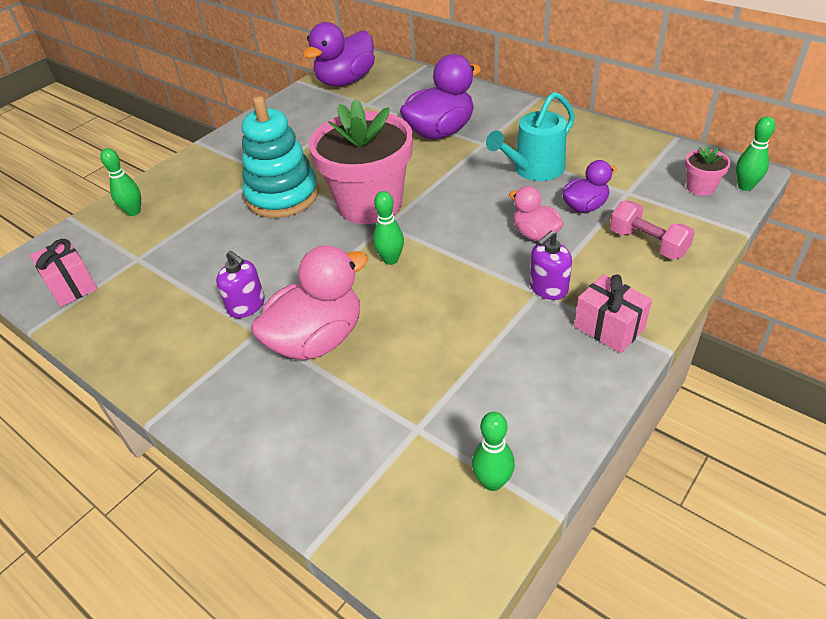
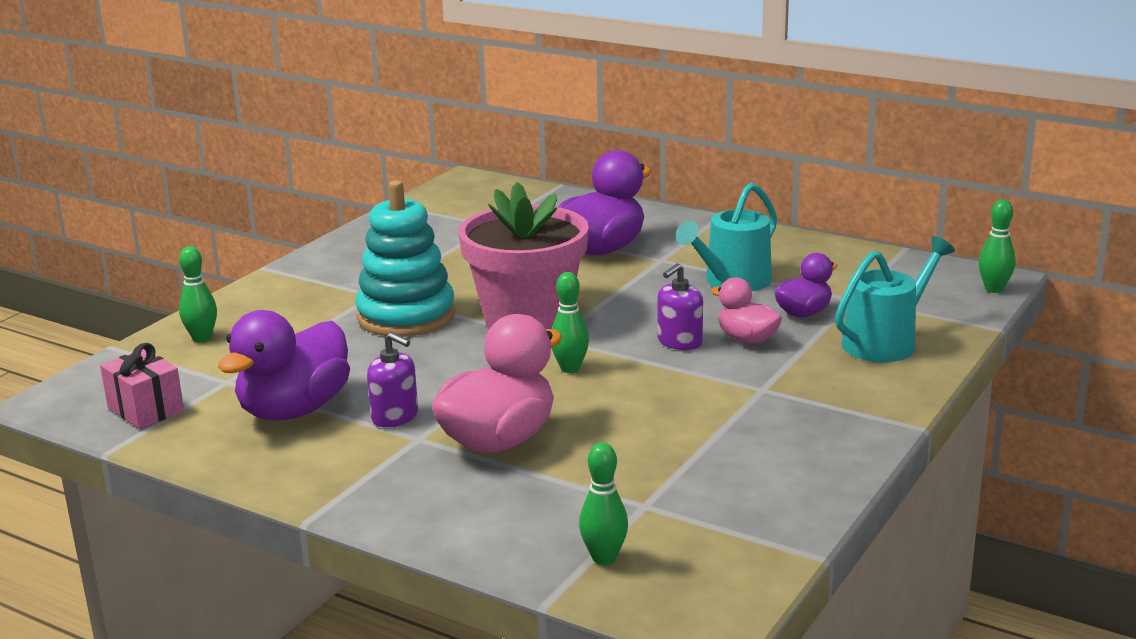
camera: 10 degrees left, 20 degrees down
(345, 81) = (455, 202): purple duck -> purple duck (294, 410)
(492, 482) = (743, 539): green bowling pin -> green bowling pin (604, 558)
(548, 288) = (773, 384): purple soap dispenser -> purple soap dispenser (679, 342)
(609, 327) = (852, 414): pink gift -> none
(647, 243) = (885, 342): pink dumbbell -> turquoise watering can
(700, 187) = (941, 291): pink flower pot -> none

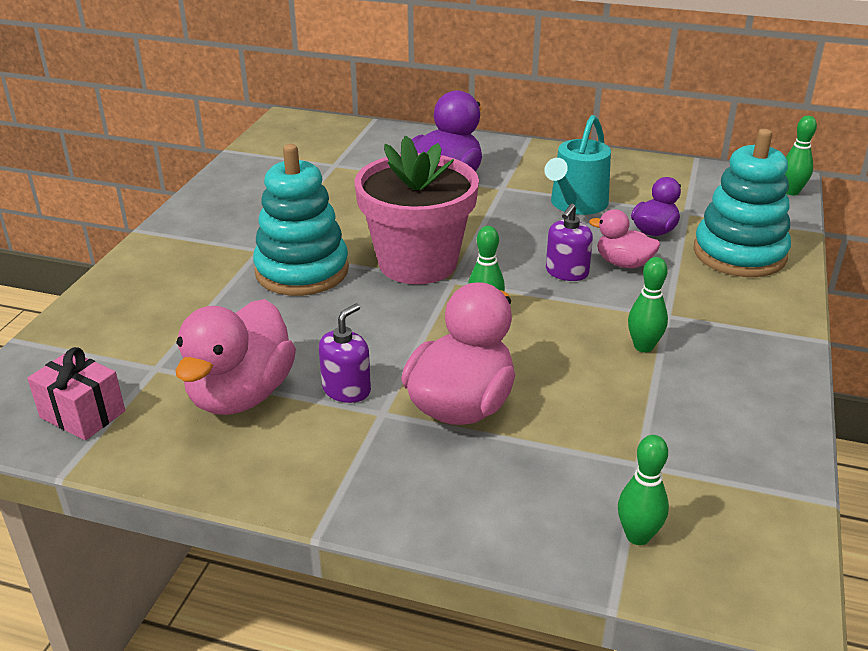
camera: 15 degrees left, 10 degrees up
(202, 338) = (108, 318): green bowling pin -> green bowling pin (643, 347)
(294, 410) = (241, 395): purple duck -> pink duck
(395, 416) = (346, 389): purple soap dispenser -> purple soap dispenser turned 75 degrees counterclockwise
(885, 342) = (739, 254): turquoise watering can -> turquoise stacking toy

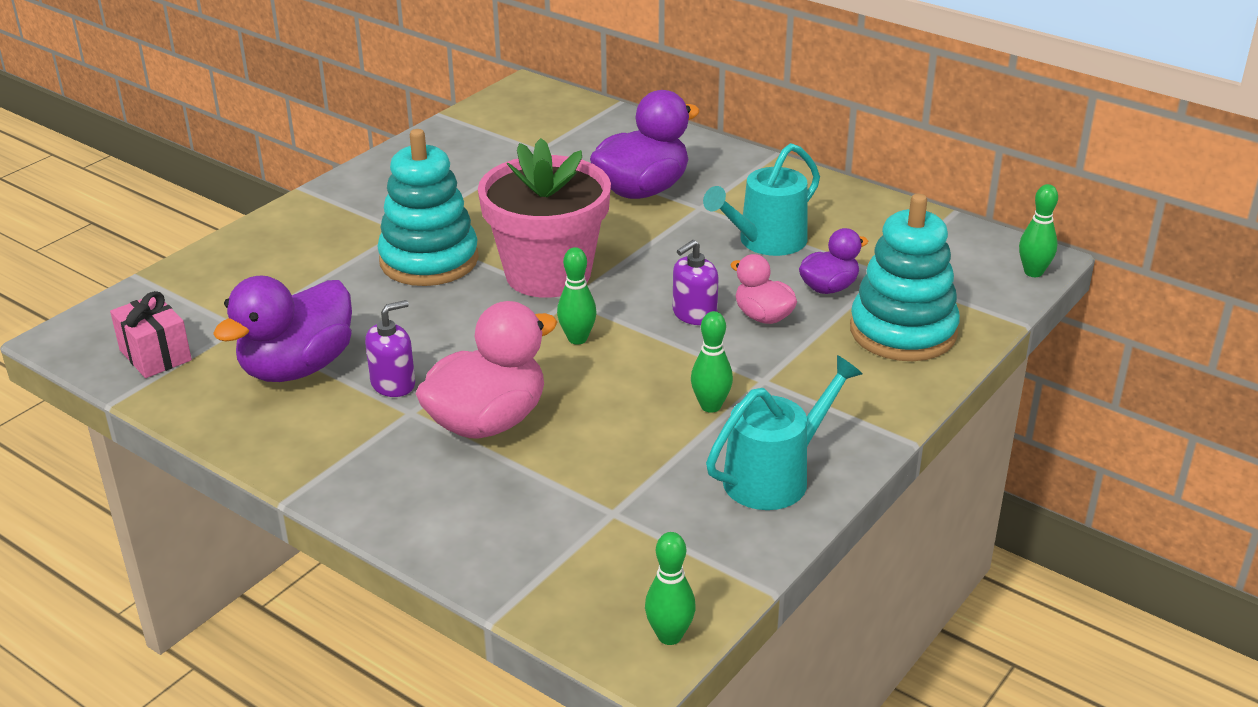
camera: 20 degrees right, 0 degrees up
(241, 395) = (297, 368): pink duck -> purple duck
(638, 536) = (559, 572): green bowling pin -> green bowling pin (669, 636)
(746, 396) = (774, 477): none -> turquoise watering can

